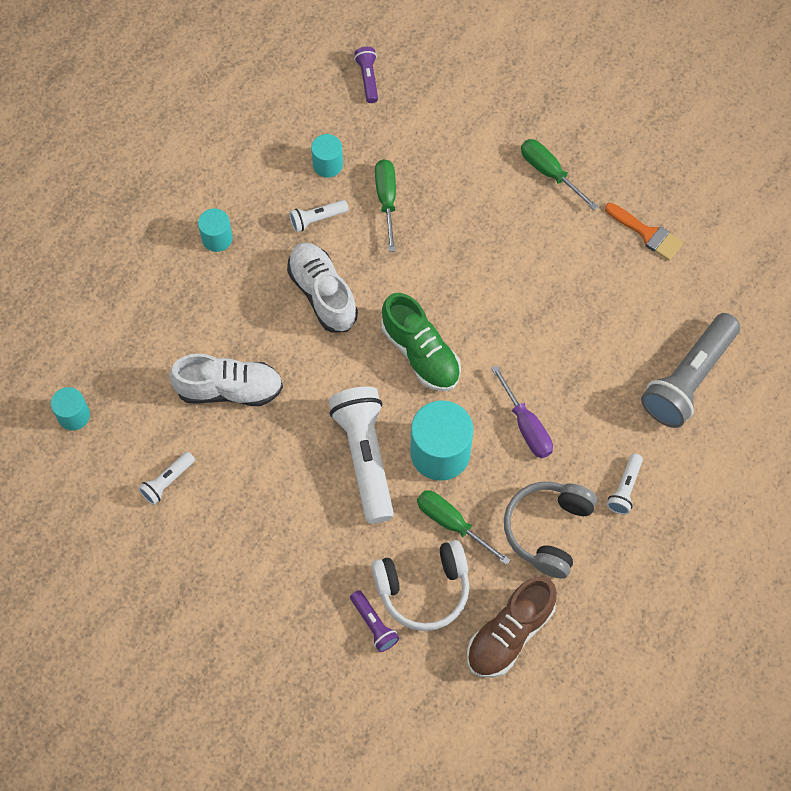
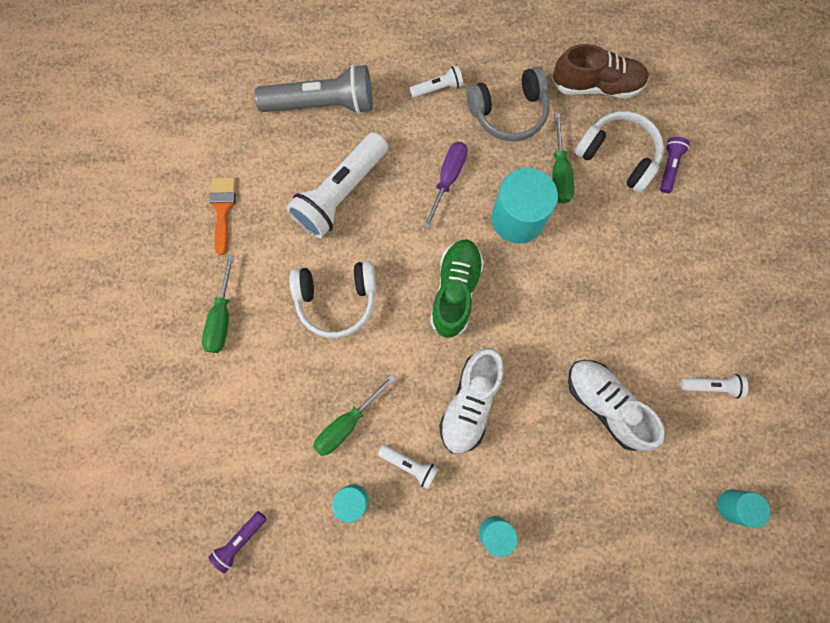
camera: 130 degrees left, 10 degrees up
(365, 457) = (566, 265): white flashlight -> white flashlight (341, 193)
(491, 261) = (337, 300): none -> white headphones

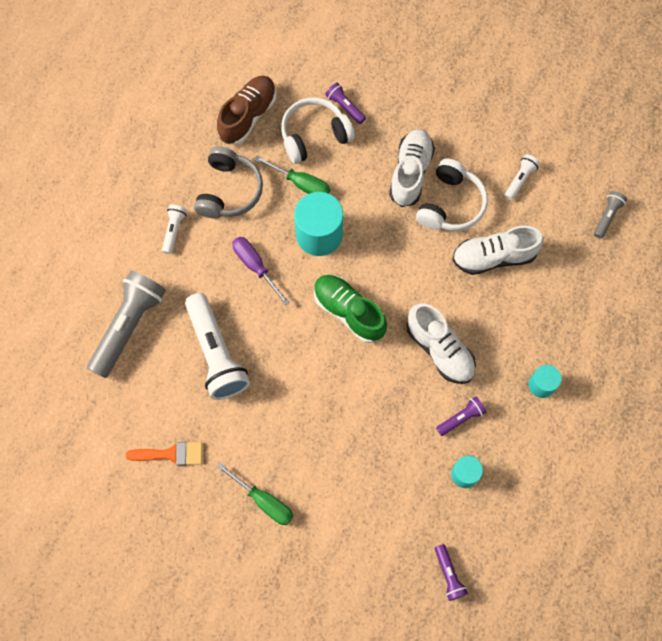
camera: 60 degrees left, 5 degrees down
(223, 209) = (171, 454): orange brush -> orange brush turned 150 degrees clockwise
(337, 300) = (303, 404): white headphones -> white headphones (451, 204)
(346, 424) = (405, 448): green screwdriver -> none
(409, 465) = (461, 418): white flashlight -> purple flashlight
(641, 269) = (410, 173): none -> white shoe
(733, 506) = (607, 217): turquoise cylinder -> grey flashlight

